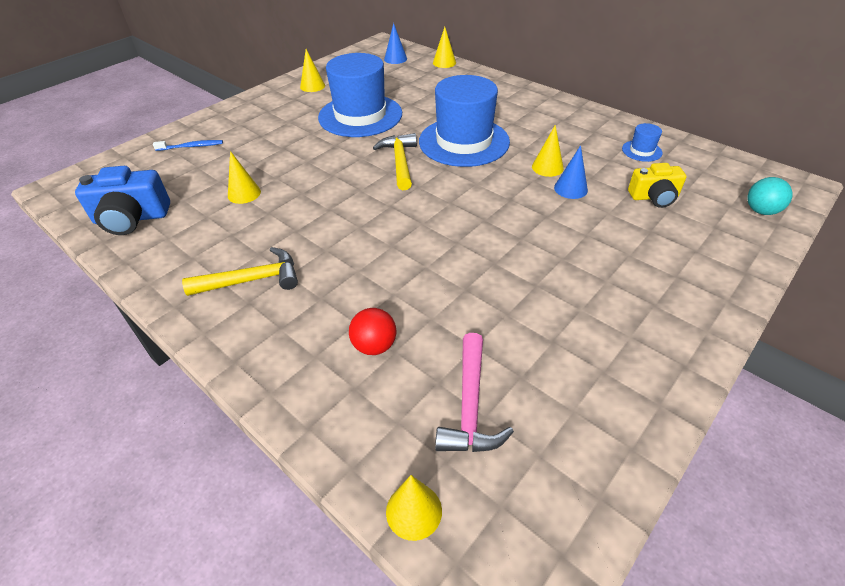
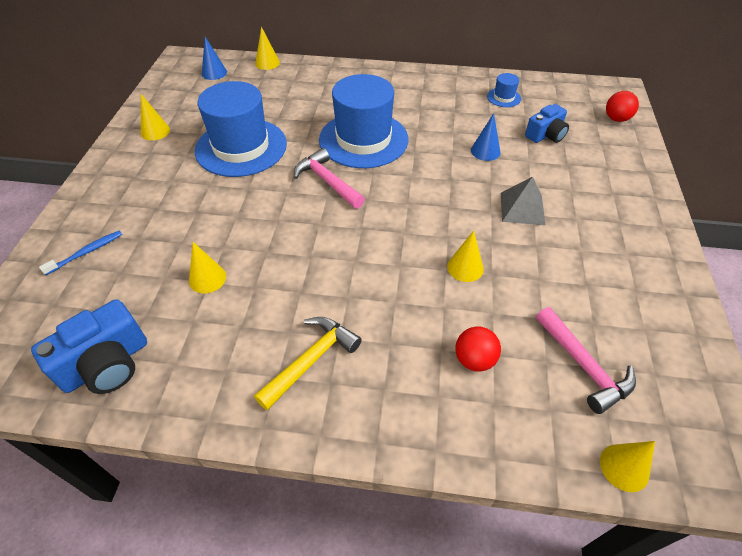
camera: 35 degrees left, 5 degrees up
(400, 162) = (327, 181): yellow hammer -> pink hammer
(547, 167) = (451, 138): yellow cone -> yellow cone (465, 267)
(556, 249) = (522, 208): none -> grey pyramid
(654, 197) = (546, 135): yellow camera -> blue camera
(761, 211) = (616, 119): turquoise ball -> red ball

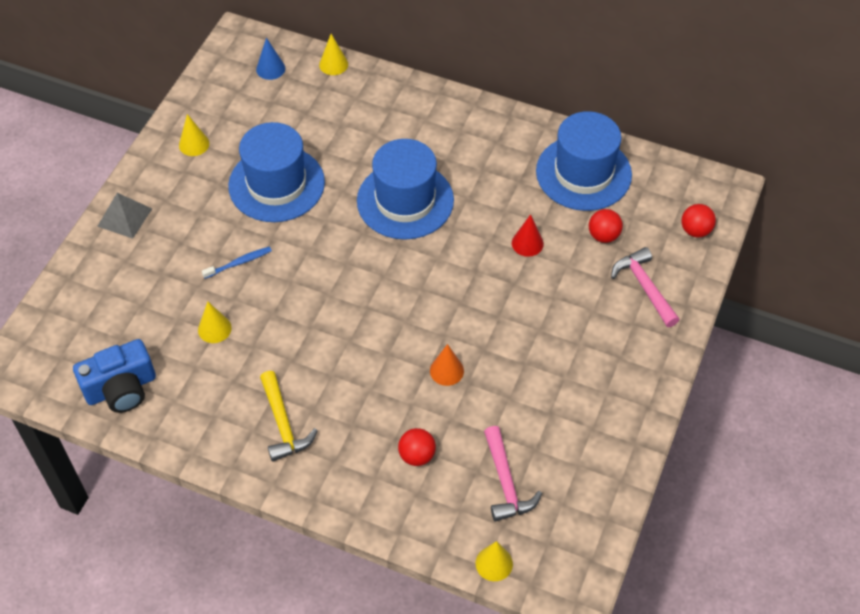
camera: 15 degrees right, 5 degrees up
(86, 252) = (113, 278): blue toothbrush -> blue toothbrush (239, 263)
(311, 360) = (283, 424): yellow hammer -> yellow hammer turned 105 degrees clockwise
(327, 181) = (351, 246): pink hammer -> pink hammer (644, 287)
(465, 267) = (446, 370): yellow cone -> orange cone
(485, 151) = (527, 243): blue cone -> red cone
(503, 97) = (583, 173): blue hat -> blue hat, size x2.43
(522, 208) = (531, 320): grey pyramid -> grey pyramid (125, 217)
(546, 135) = (603, 235): blue camera -> red ball

